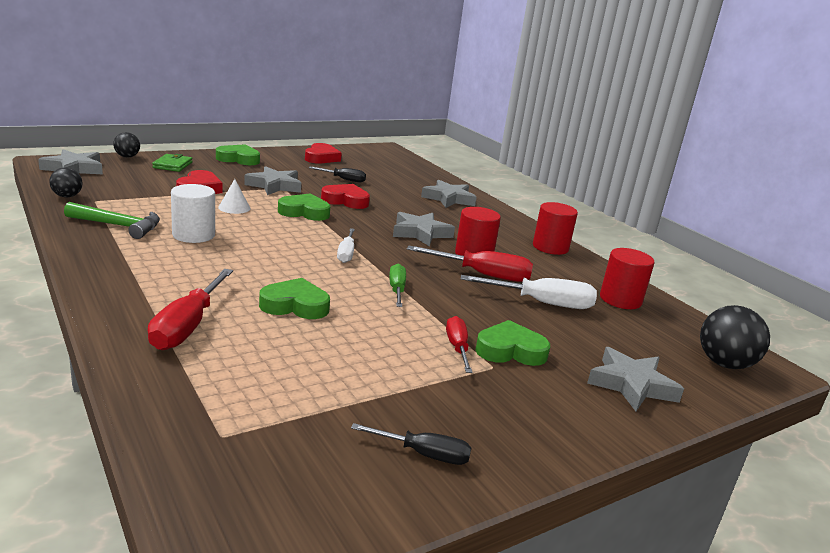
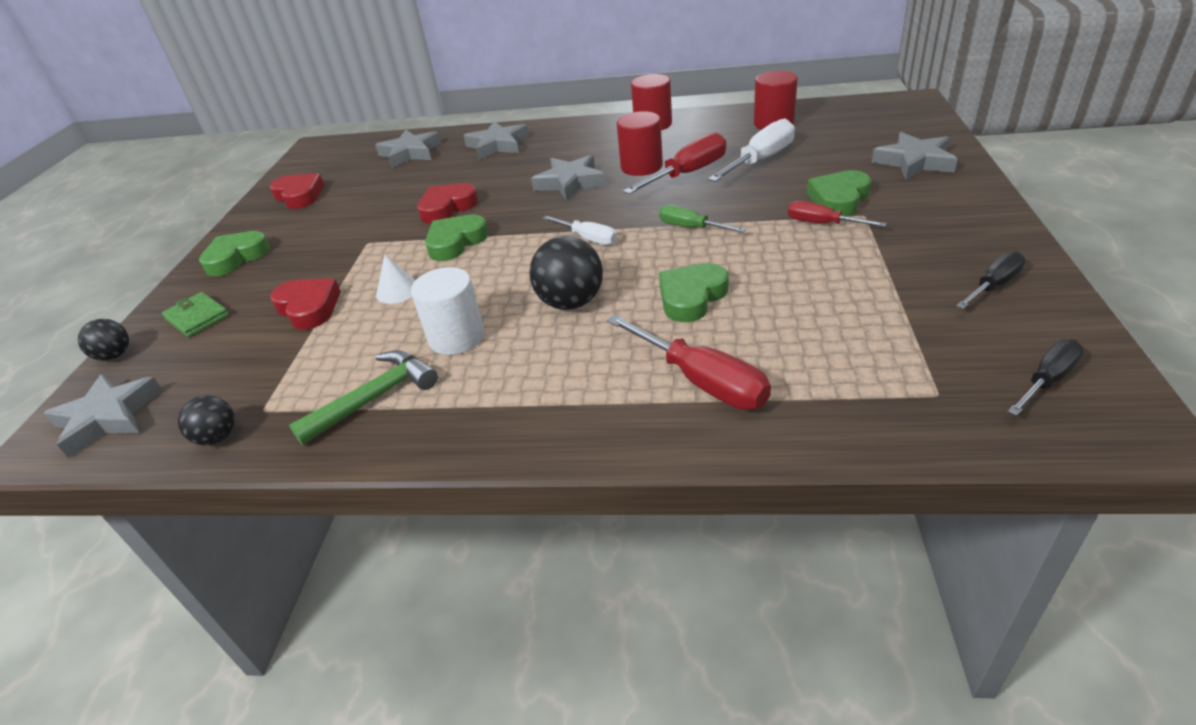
camera: 45 degrees left, 15 degrees up
(274, 186) = (355, 247): grey star -> grey star (410, 153)
(343, 179) = (383, 195): black screwdriver -> black screwdriver (1047, 380)
(724, 364) = (897, 115): black ball -> black ball (571, 302)

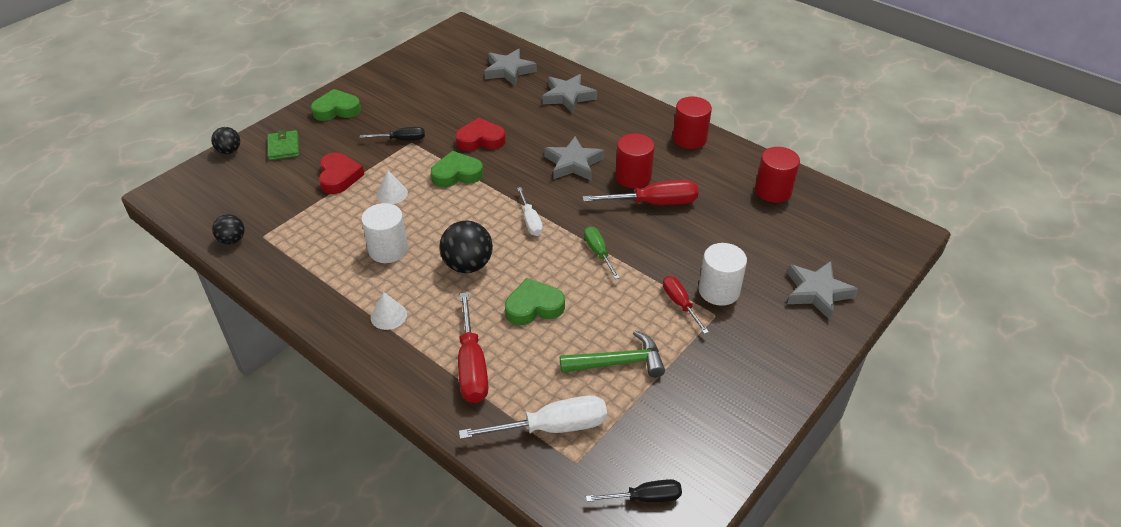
camera: 30 degrees right, 5 degrees up
(108, 418) = (198, 194): grey star -> none
(299, 195) = (412, 73): red heart -> none
(375, 398) = (316, 264): green hammer -> green hammer (618, 362)
(538, 393) = (388, 316): none -> white cone
(760, 160) = (716, 222): white screwdriver -> white screwdriver (552, 427)
(839, 199) = (719, 290): green heart -> white cylinder
(993, 285) = (712, 421): black screwdriver -> black screwdriver (401, 140)

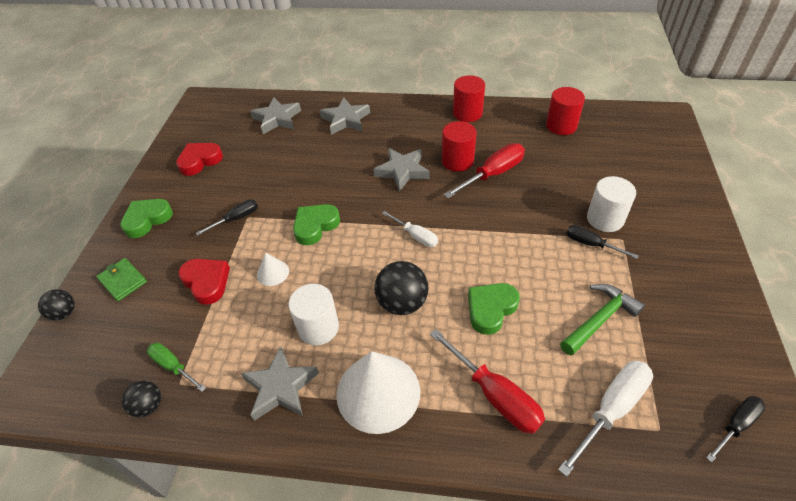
camera: 30 degrees left, 5 degrees up
(388, 316) = (378, 392): white cone -> white cone, size x2.18
(480, 140) = (308, 186): red heart -> red heart (200, 161)
(598, 253) = (493, 235): green screwdriver -> green screwdriver (173, 366)
(680, 304) = (591, 244): red screwdriver -> black screwdriver
(817, 292) = (665, 185): grey star -> grey star (280, 387)

